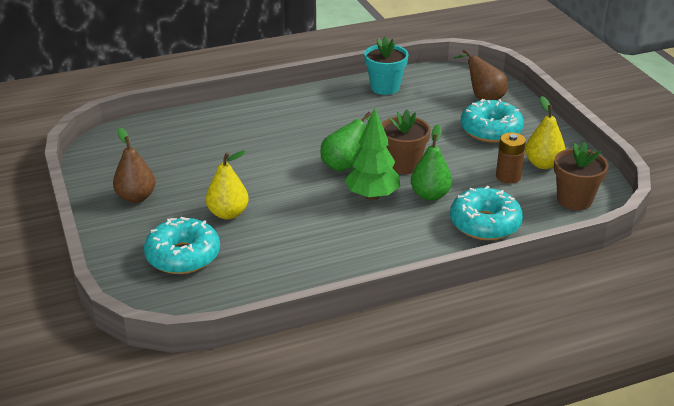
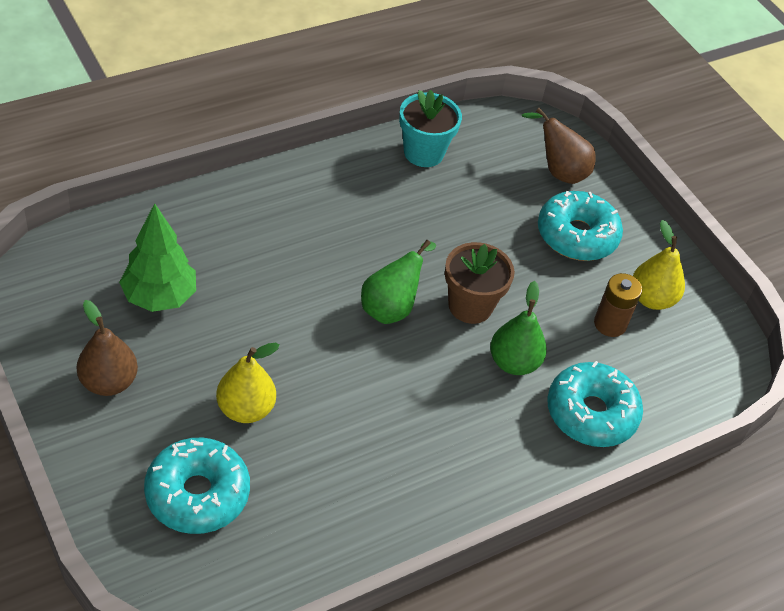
camera: 15 degrees left, 15 degrees up
(372, 196) = (437, 367): green tree -> green tree (159, 297)
(574, 200) = (698, 364): brown flower pot -> none

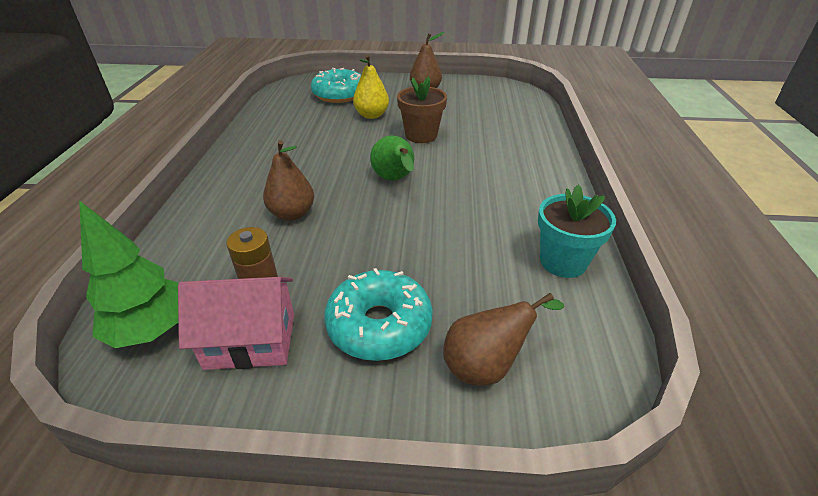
camera: 130 degrees right, 10 degrees down
(159, 297) = (471, 112): green tree -> green tree (152, 330)
(470, 306) = (362, 215): brown flower pot -> brown flower pot (421, 135)
(513, 363) = (292, 214): green pear -> brown pear
(591, 413) = (208, 231): turquoise donut -> none
(651, 299) = (250, 341): yellow pear -> pink house

